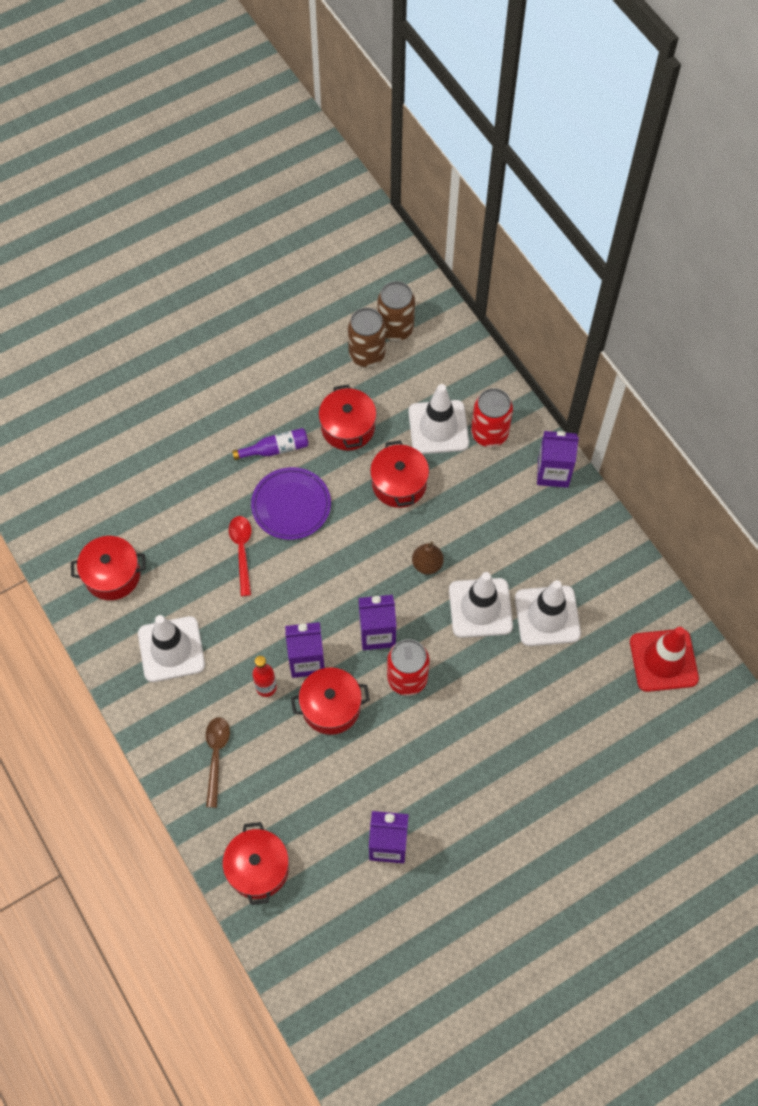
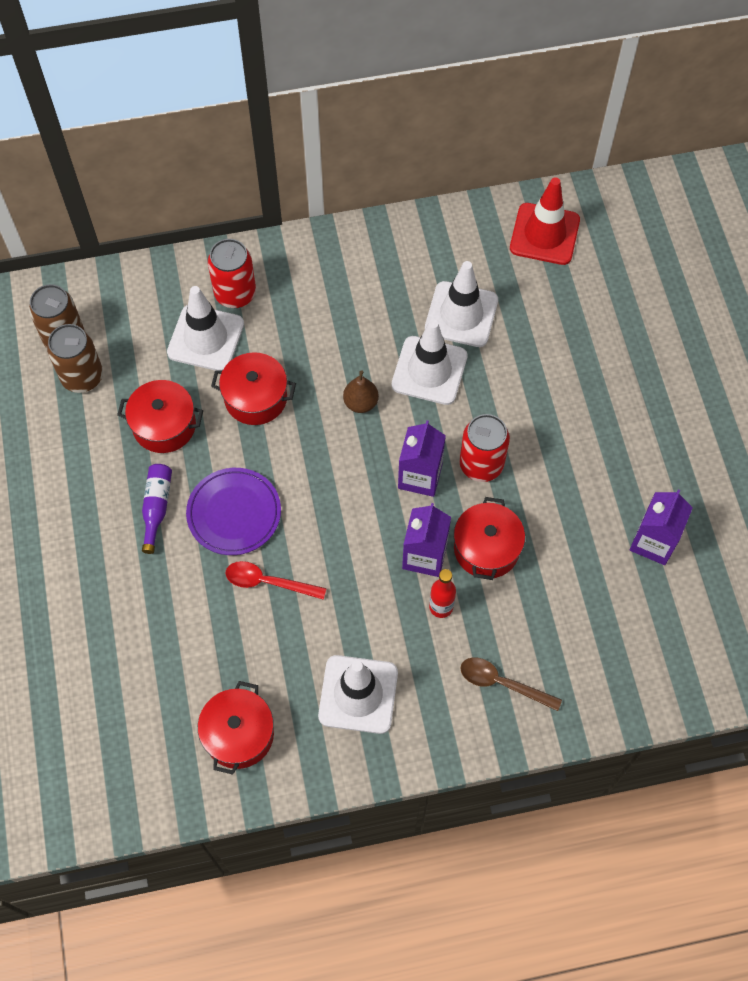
camera: 70 degrees left, 0 degrees up
(258, 868) = (641, 678): red pot -> none
(553, 472) = (306, 253): purple carton -> none

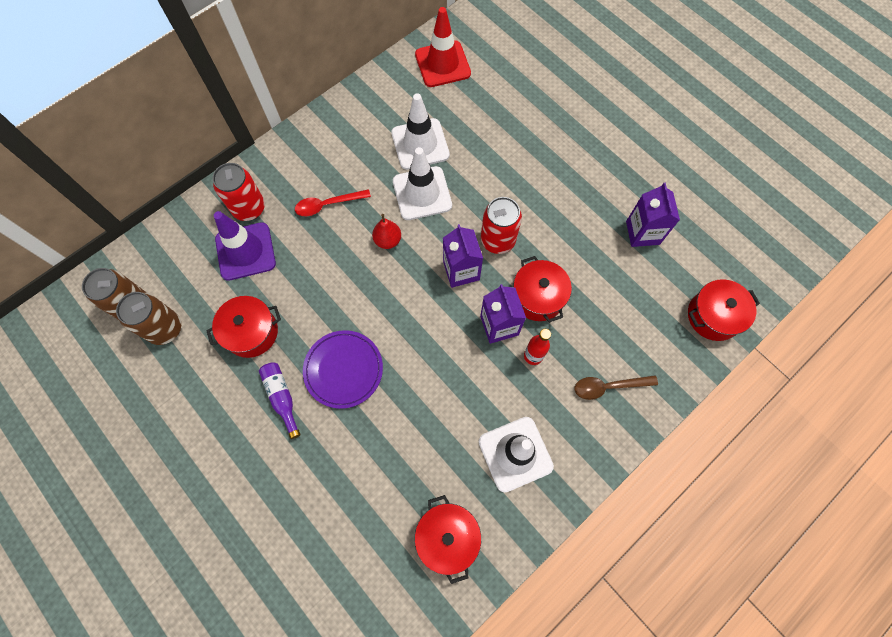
camera: 30 degrees left, 5 degrees up
(206, 338) = (245, 251): white traffic cone -> purple traffic cone
(255, 398) = (309, 276): red pot -> red pot (713, 316)
(268, 582) = (400, 407): red spoon -> red spoon (327, 205)
(361, 403) = (388, 240): brown pear -> red pear

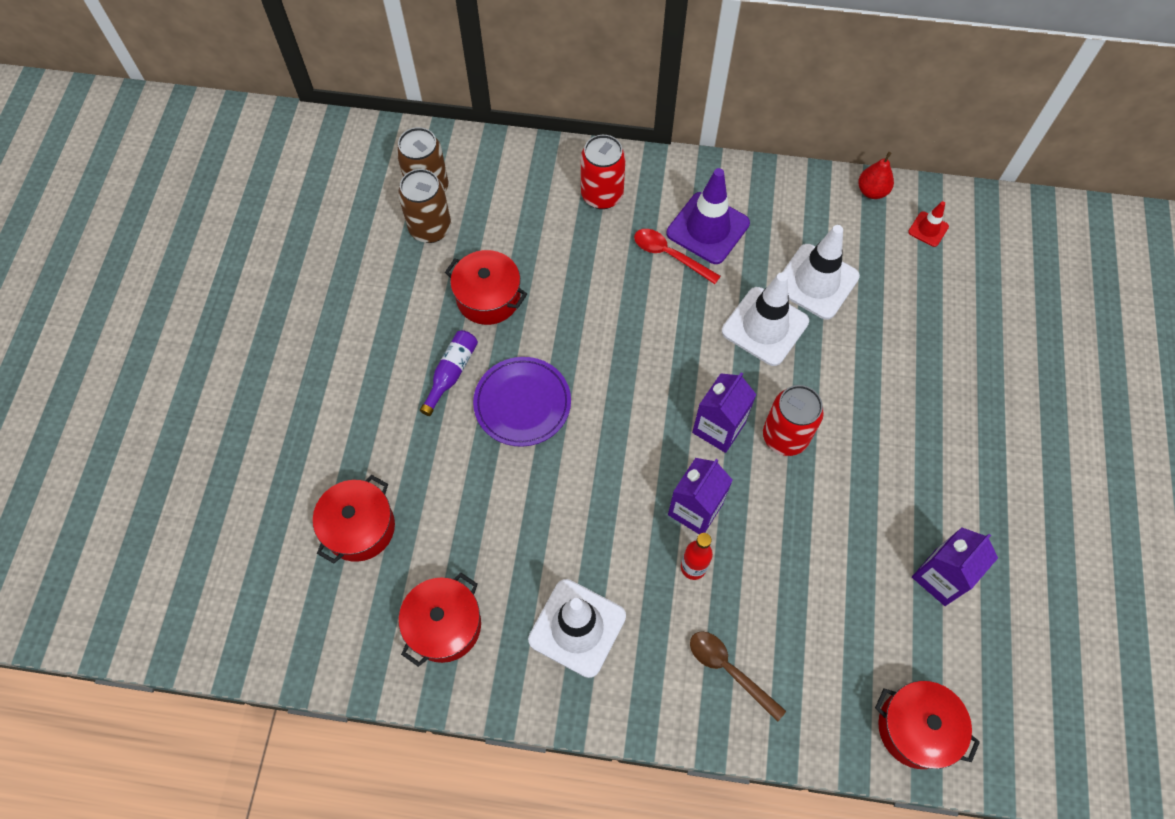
camera: 50 degrees right, 5 degrees down
(245, 251) = (558, 228): purple traffic cone -> purple traffic cone (708, 228)
(388, 240) = (685, 336): red pear -> red pear (872, 191)
(442, 64) = (928, 229): red traffic cone -> red traffic cone, size x0.49
(538, 297) = (761, 524): red pot -> red pot (359, 527)

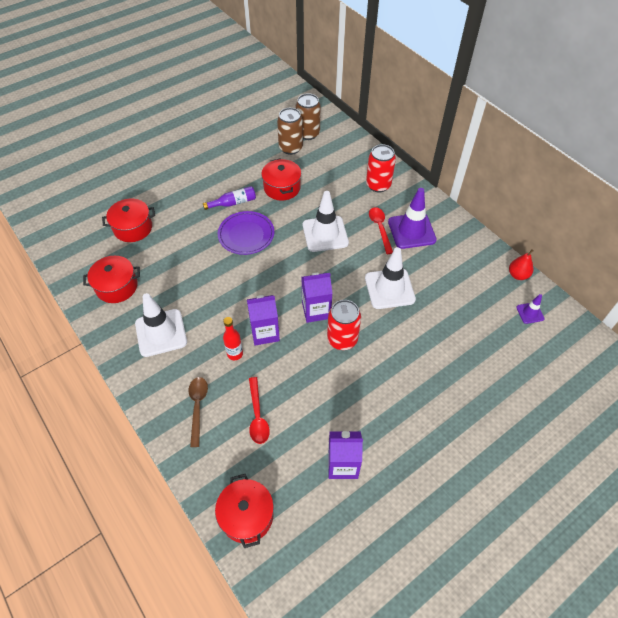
camera: 45 degrees right, 10 degrees down
(802, 613) = (257, 416): none -> red spoon
(816, 282) = (439, 290): white traffic cone -> white traffic cone (325, 234)
(928, 229) = (530, 313): red traffic cone -> purple traffic cone

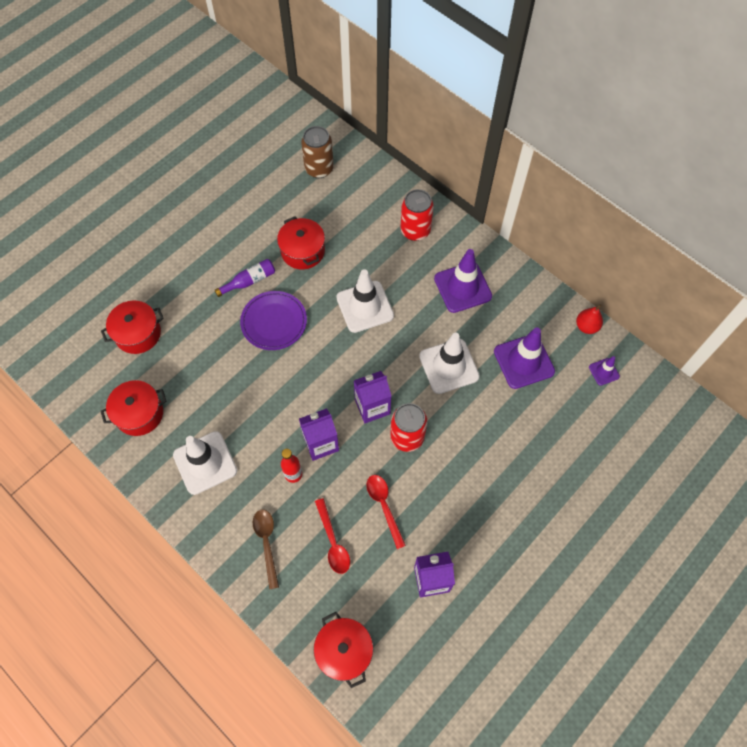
camera: 10 degrees left, 10 degrees up
(290, 148) = (302, 193): brown can -> none
(380, 228) = (426, 289): red spoon -> red spoon (384, 506)
(457, 294) = (524, 361): none -> purple traffic cone

